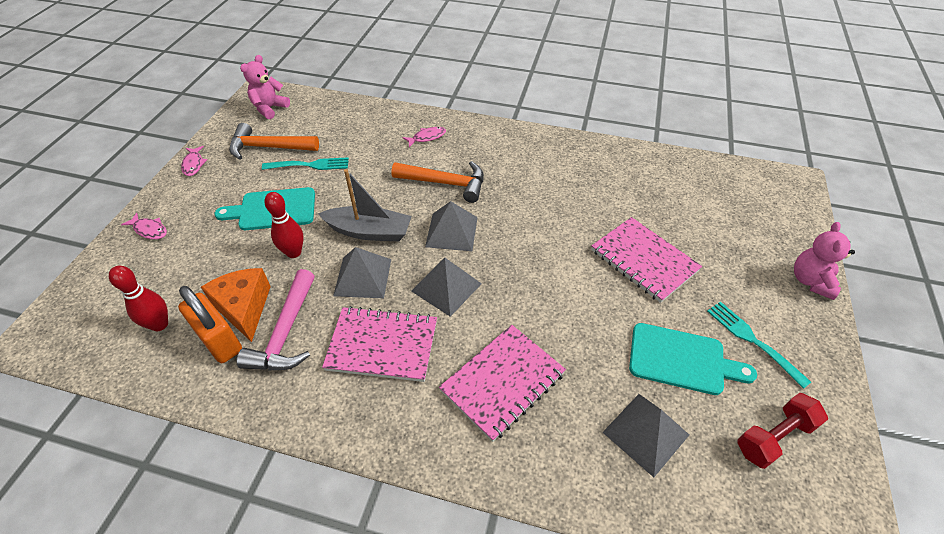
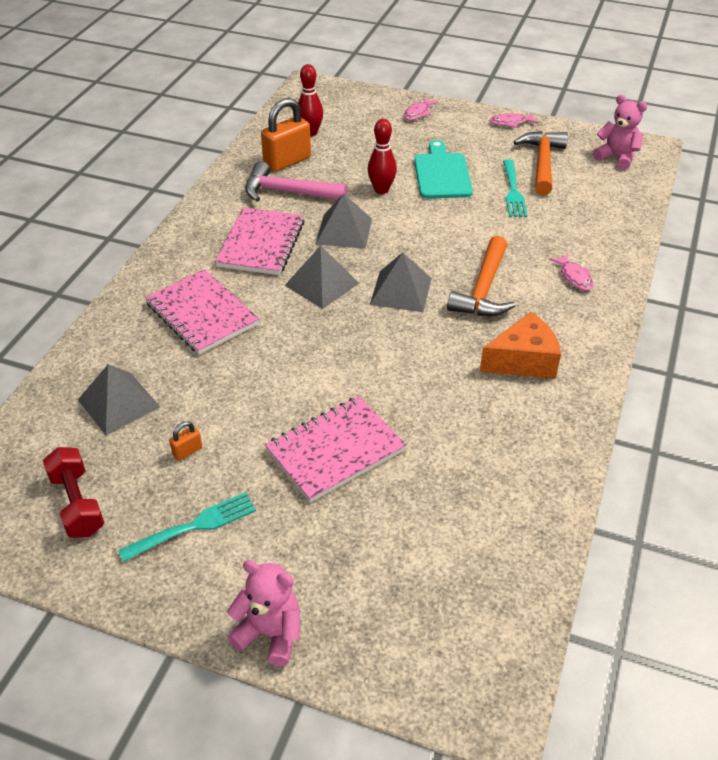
camera: 95 degrees right, 5 degrees down
(244, 308) = (319, 169): orange cheese -> orange cheese (523, 360)
(369, 231) = (406, 234): grey boat -> none
(682, 360) = (187, 451): turquoise cutting board -> orange padlock

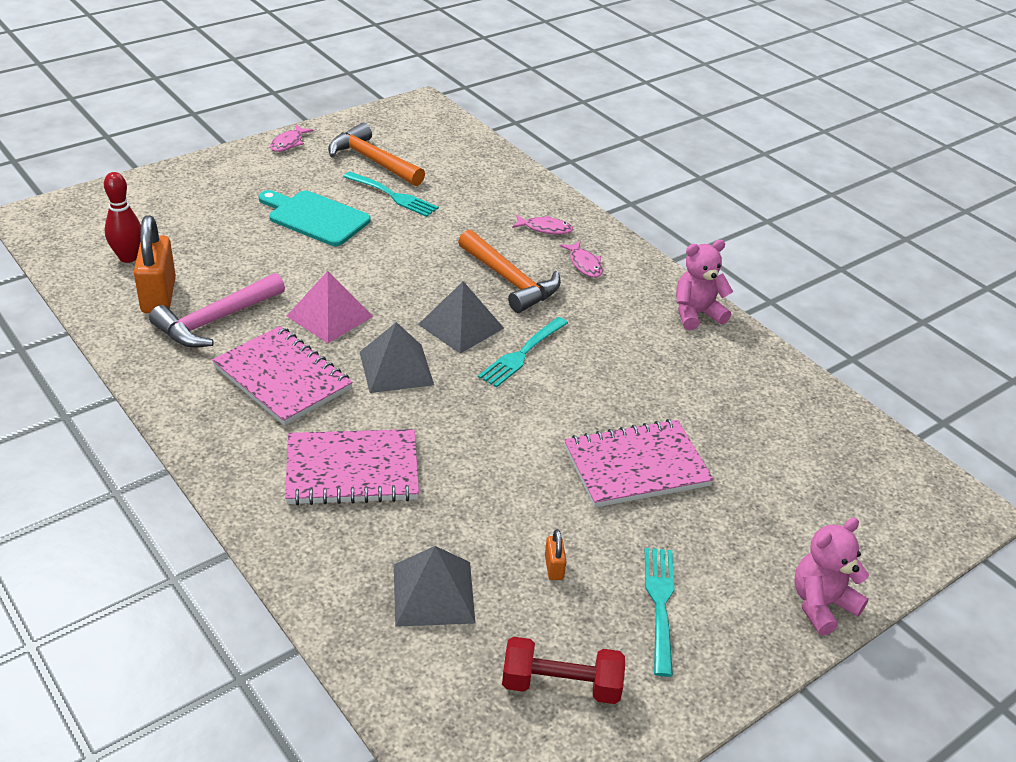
camera: 60 degrees left, 5 degrees down
(335, 450) = (636, 466): pink notebook -> pink notebook turned 75 degrees clockwise
(344, 231) = (330, 316): grey pyramid -> pink pyramid
(381, 190) = (292, 262): red bowling pin -> none
(403, 334) = (522, 354): none -> turquoise fork
(418, 113) = (195, 180): pink fish -> pink fish (584, 264)
(523, 360) = (621, 307): orange cheese -> none
(616, 157) = (414, 124): pink teddy bear -> pink teddy bear (696, 314)

